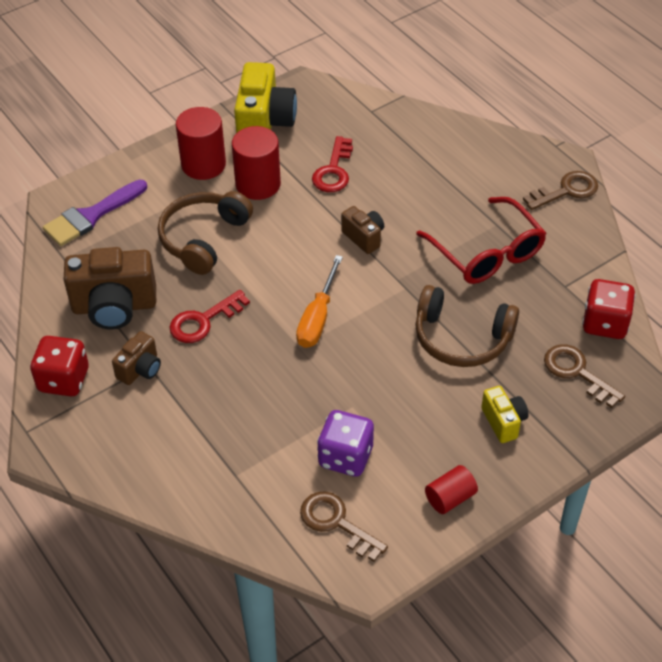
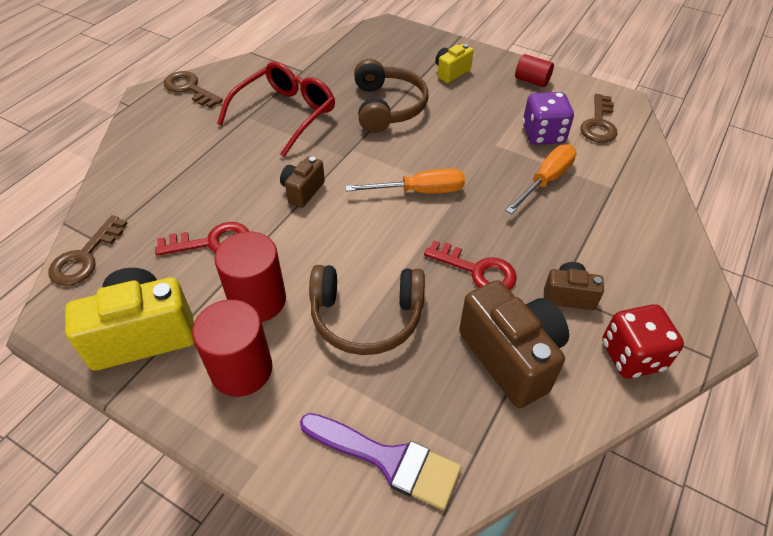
camera: 115 degrees left, 0 degrees up
(277, 423) = (546, 180): none -> orange screwdriver
(577, 372) = (384, 51): brown key -> brown key (85, 257)
(605, 323) = (330, 48): red dice -> none

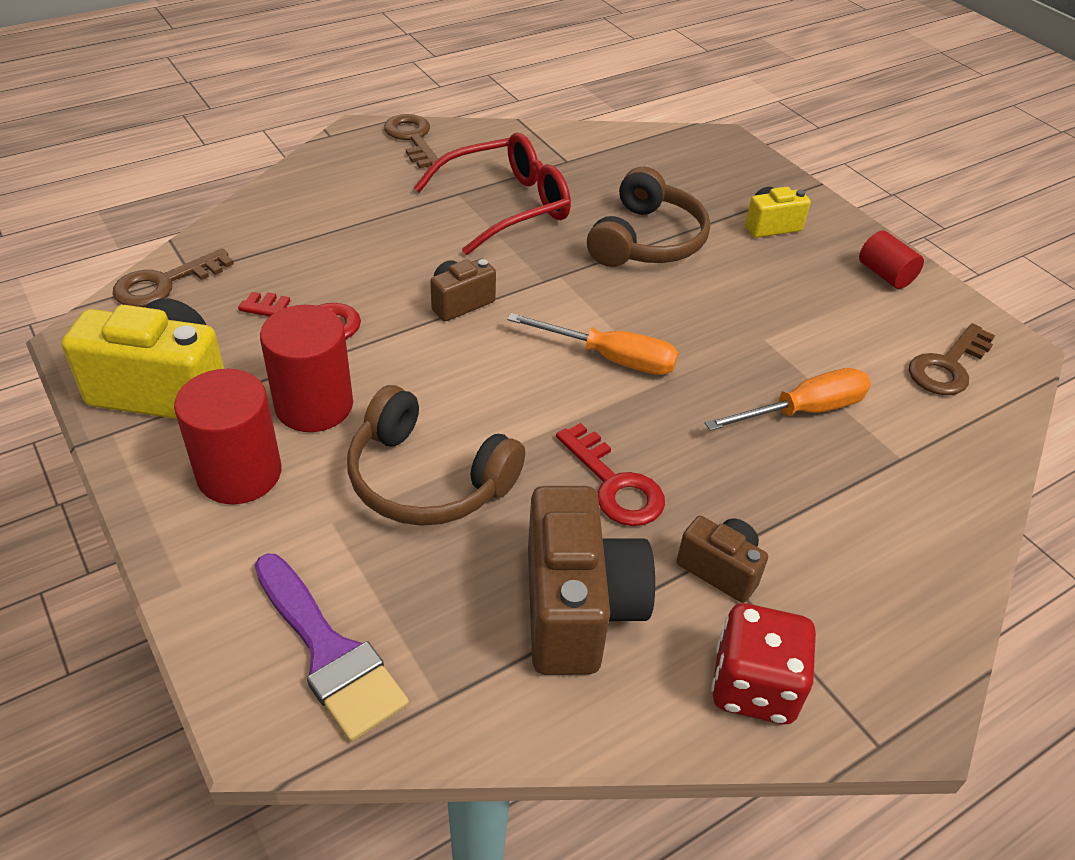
camera: 25 degrees right, 5 degrees down
(543, 135) = (846, 351): purple dice -> none

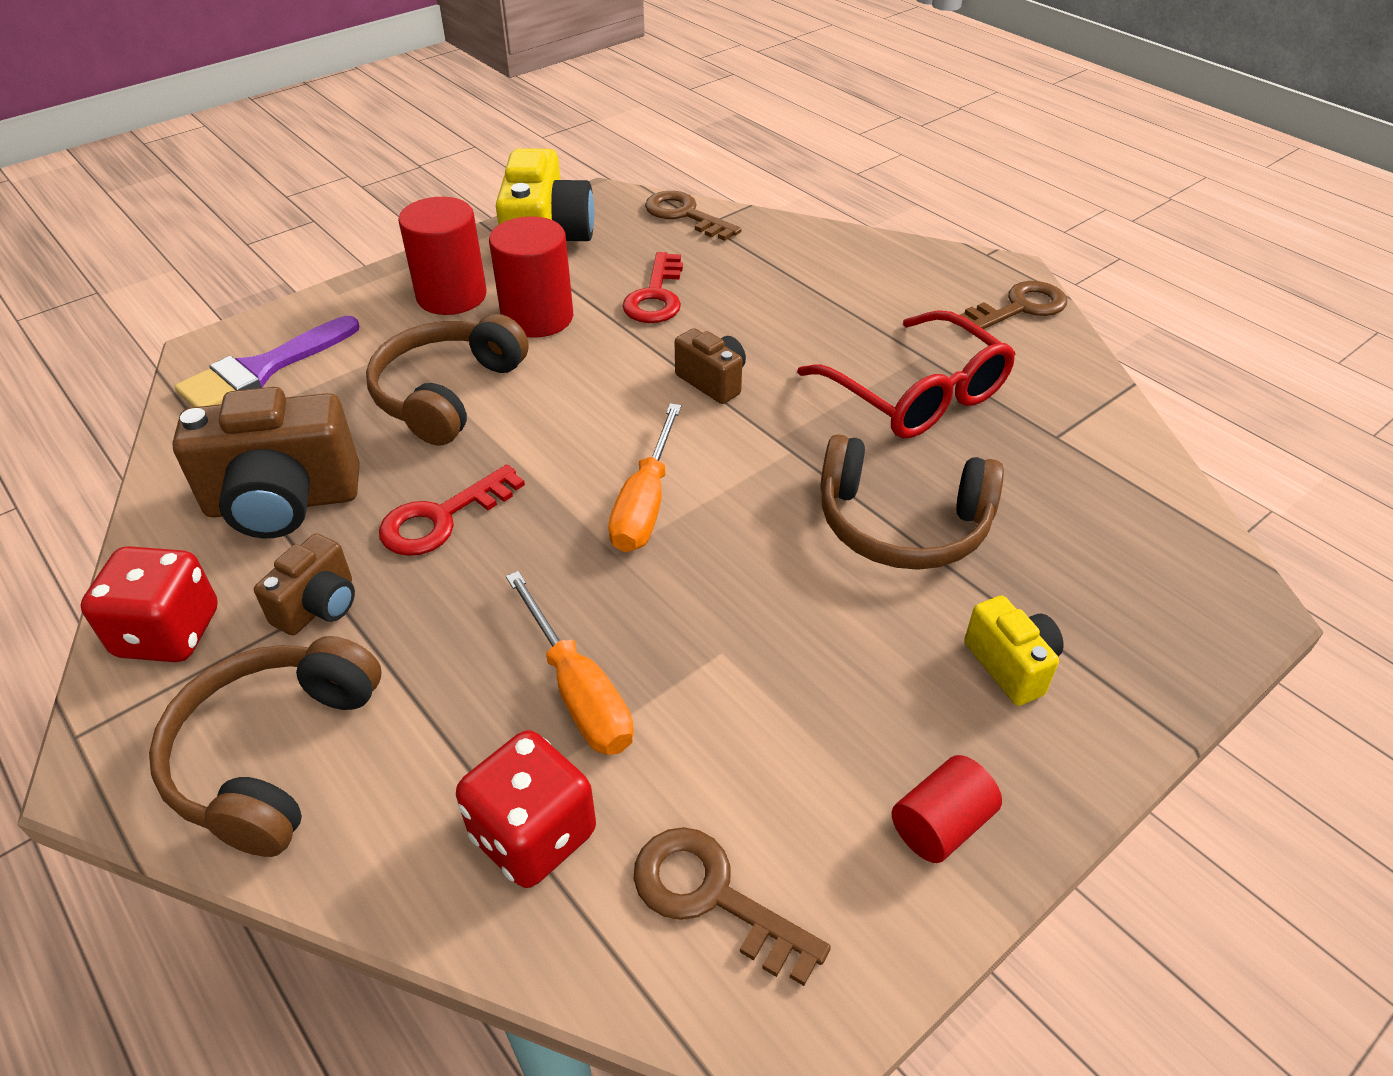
camera: 85 degrees right, 0 degrees up
(879, 589) = (273, 755): none -> brown headphones
(922, 440) = (533, 834): none -> red dice

